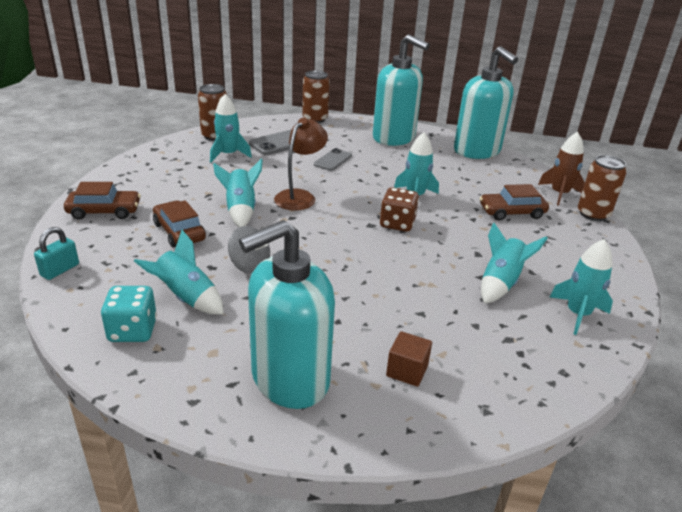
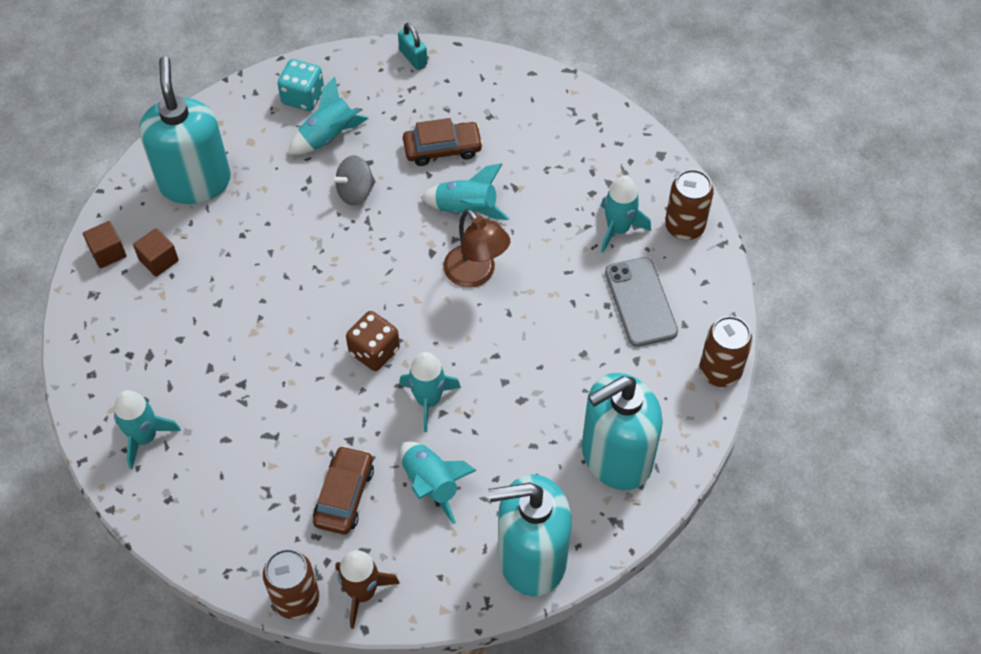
camera: 115 degrees right, 25 degrees up
(104, 211) = (510, 94): brown car -> none
(333, 160) = (563, 344): grey phone -> none
(427, 418) = (108, 252): none -> brown cube
(500, 283) = (223, 396): turquoise rocket -> turquoise rocket (431, 484)

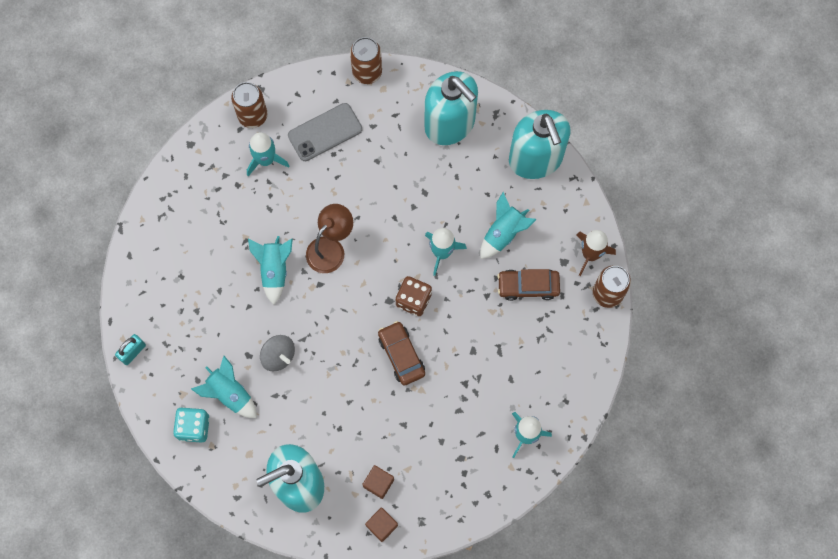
camera: 105 degrees left, 15 degrees up
(442, 149) = (221, 303): brown car -> brown car (401, 355)

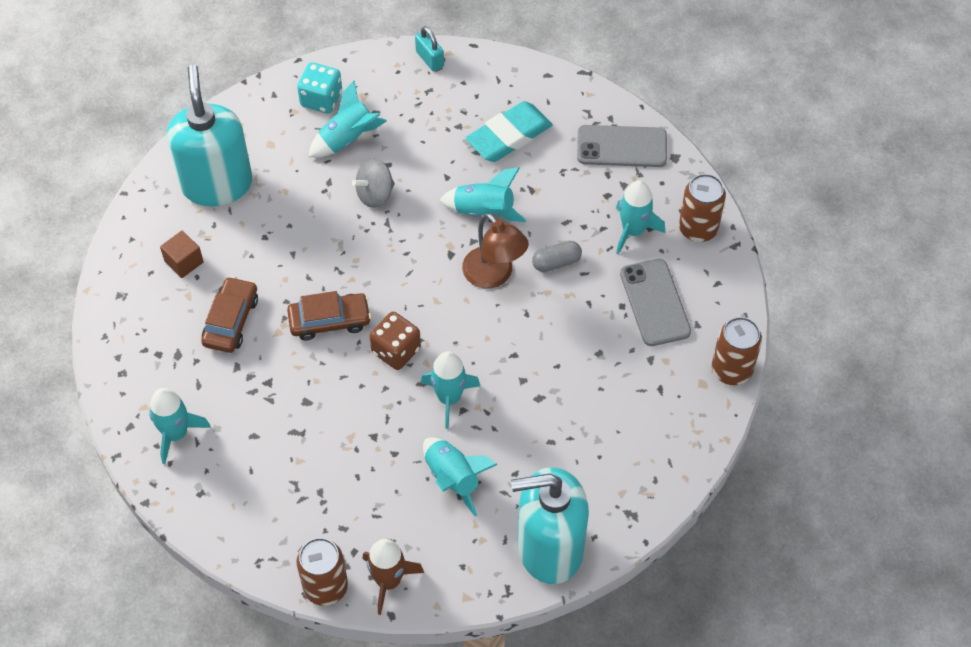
camera: 105 degrees right, 15 degrees down
(189, 184) = (621, 147): none -> grey phone
(198, 269) = (509, 136): none -> turquoise eraser
(308, 207) = (556, 262): none -> grey capsule
(382, 525) = (134, 254): brown cube -> none
(450, 124) = (630, 452): turquoise soap dispenser -> none
(528, 286) = (369, 489): brown car -> brown car (231, 321)

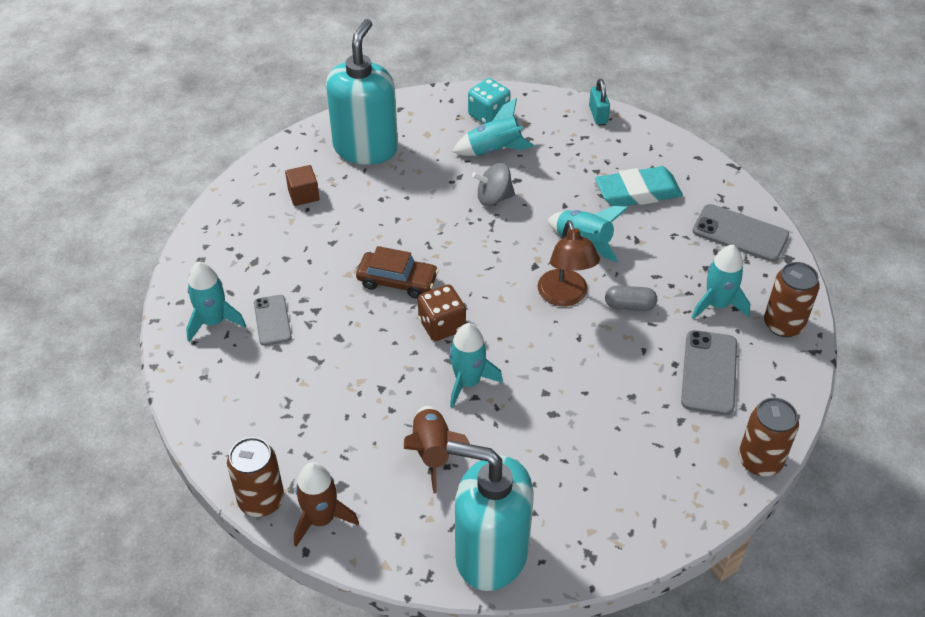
camera: 25 degrees right, 10 degrees down
(231, 321) = (314, 251): brown car -> none
(232, 409) = (272, 320): none -> grey phone
(453, 478) = (432, 452): turquoise rocket -> brown rocket

